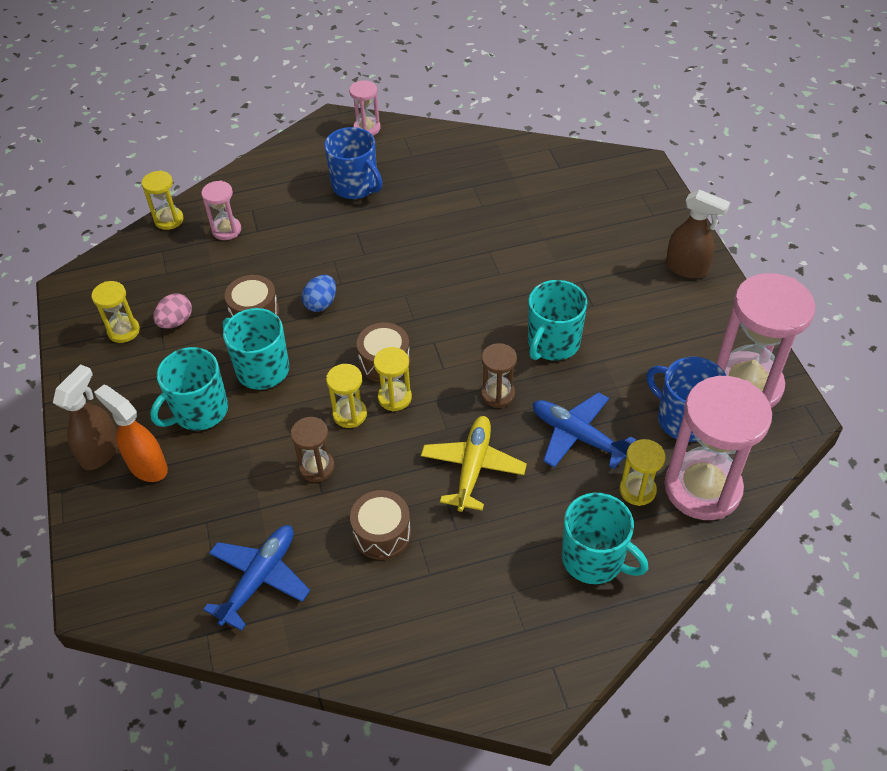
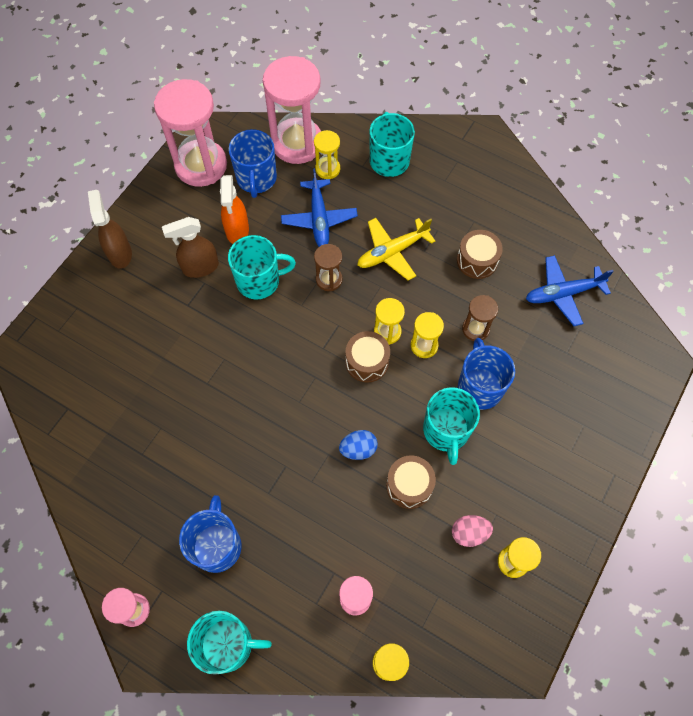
camera: 135 degrees left, 15 degrees up
(101, 452) = (598, 462): brown spray bottle -> brown spray bottle (200, 267)
(147, 466) = (575, 423): orange spray bottle -> orange spray bottle (237, 231)
(199, 411) = (512, 435): turquoise mug -> turquoise mug (228, 644)
(265, 423) = (479, 387): none -> blue mug

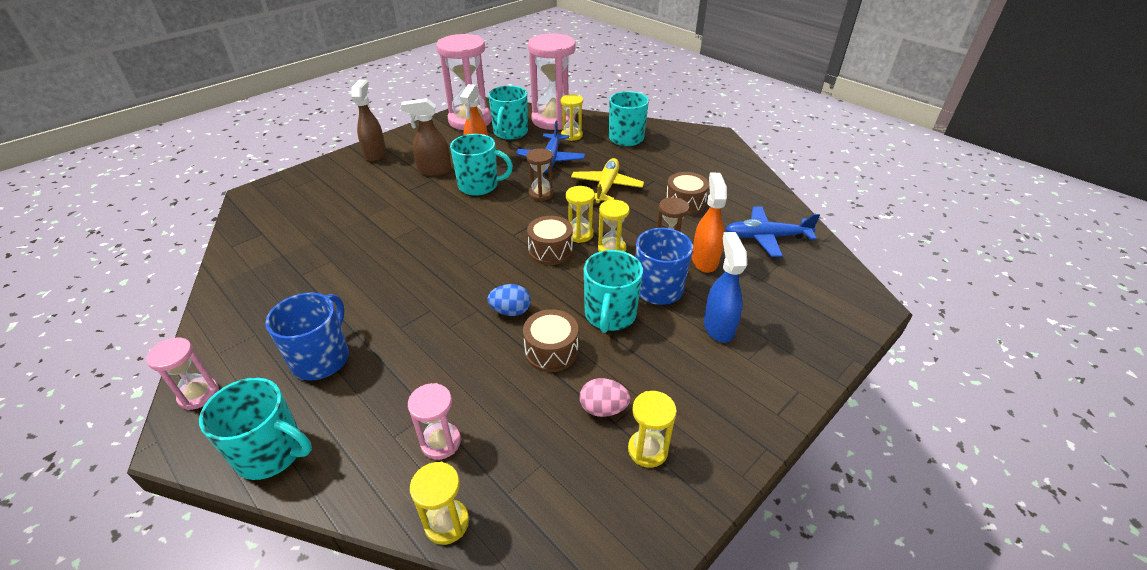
camera: 15 degrees right, 25 degrees down
(256, 179) = (510, 132): blue mug -> turquoise mug
(392, 252) = (606, 187): yellow plane -> yellow plane turned 120 degrees clockwise
(512, 340) = (704, 260): none -> orange spray bottle
(540, 421) = (718, 327): none -> blue spray bottle

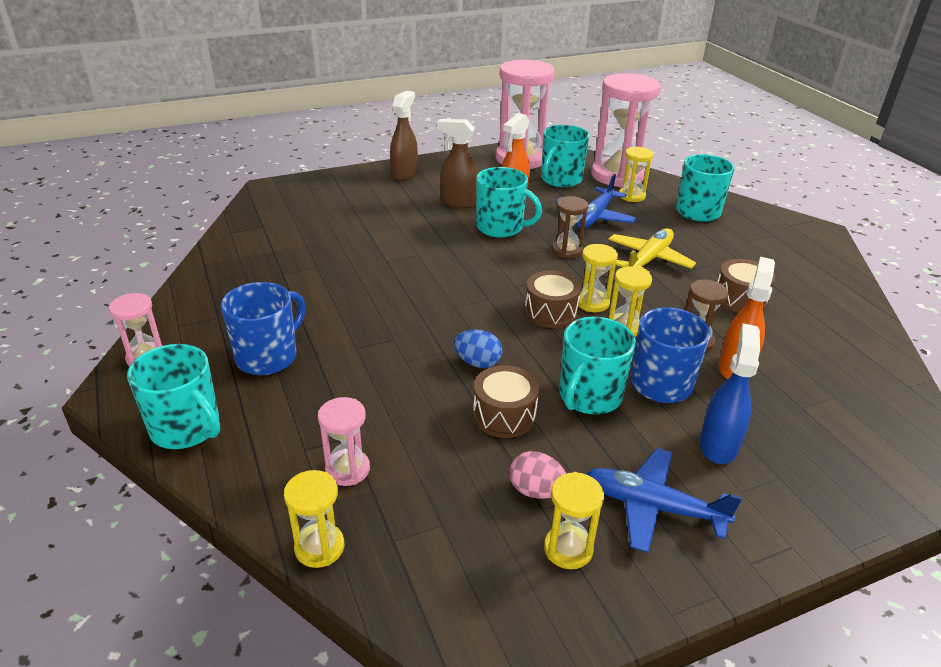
camera: 20 degrees right, 5 degrees down
(766, 237) = (832, 361): blue plane -> blue plane (652, 507)

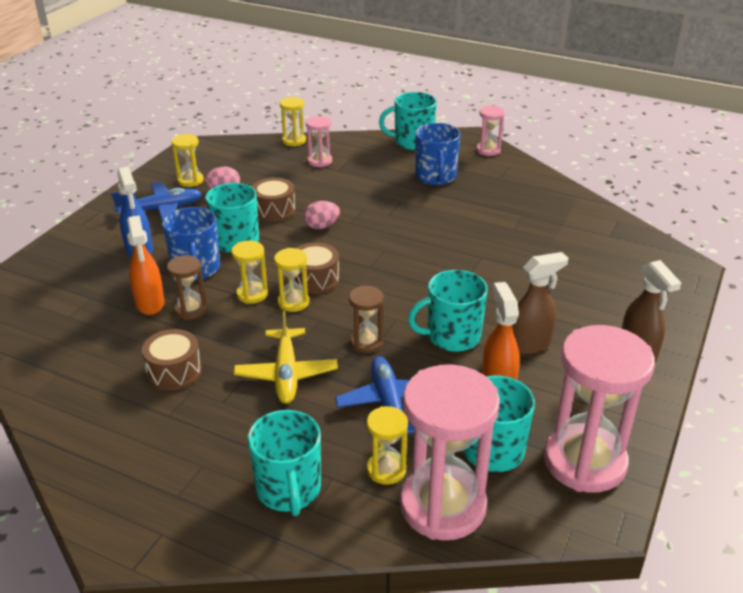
camera: 140 degrees right, 0 degrees up
(478, 363) = (321, 226): blue egg -> pink egg

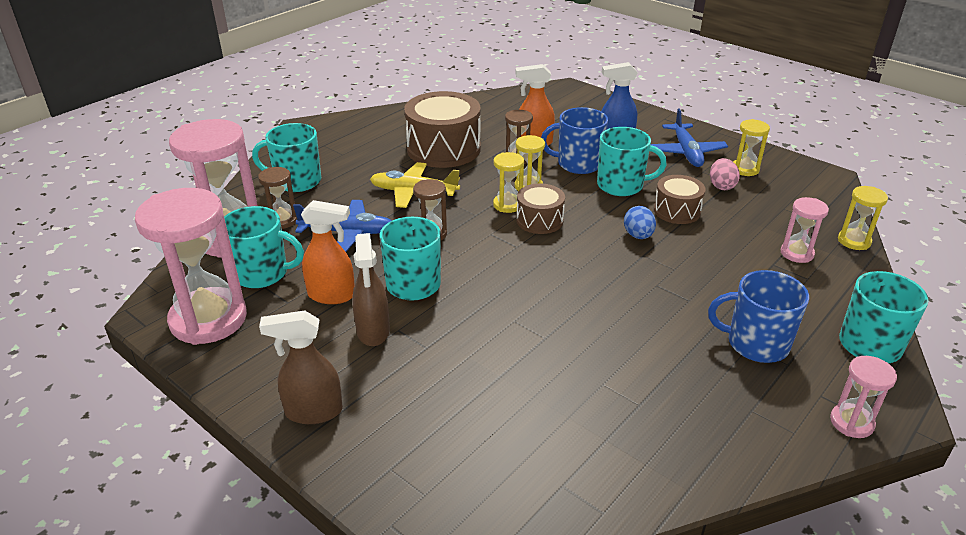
camera: 105 degrees right, 0 degrees up
(174, 372) = (443, 149): brown drum -> brown drum, size x1.80
(321, 226) = (638, 235): pink egg -> blue egg
(386, 469) = (282, 220): yellow hourglass -> brown hourglass

